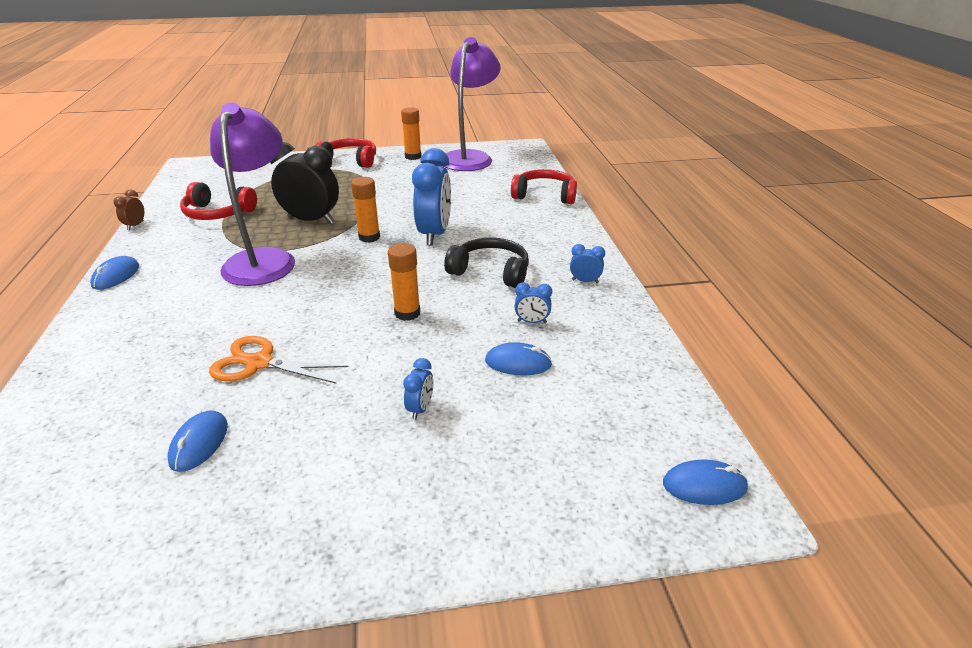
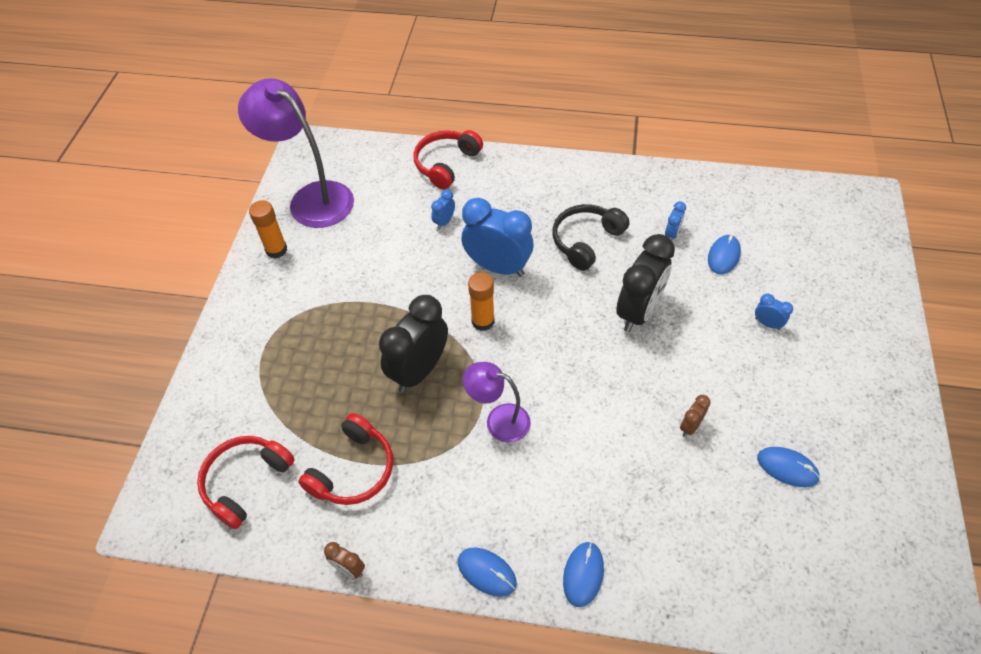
camera: 70 degrees left, 20 degrees up
(259, 363) = (690, 426): orange scissors -> brown clock
(263, 259) = (499, 420): purple lamp -> purple lamp, size x0.56
(350, 160) = (251, 315): red headphones -> red headphones (246, 482)
(407, 313) = (638, 312): orange glue stick -> black clock
(585, 281) = (621, 185): blue clock -> blue clock (444, 222)
(704, 485) = (853, 204): blue mouse -> blue mouse (583, 574)

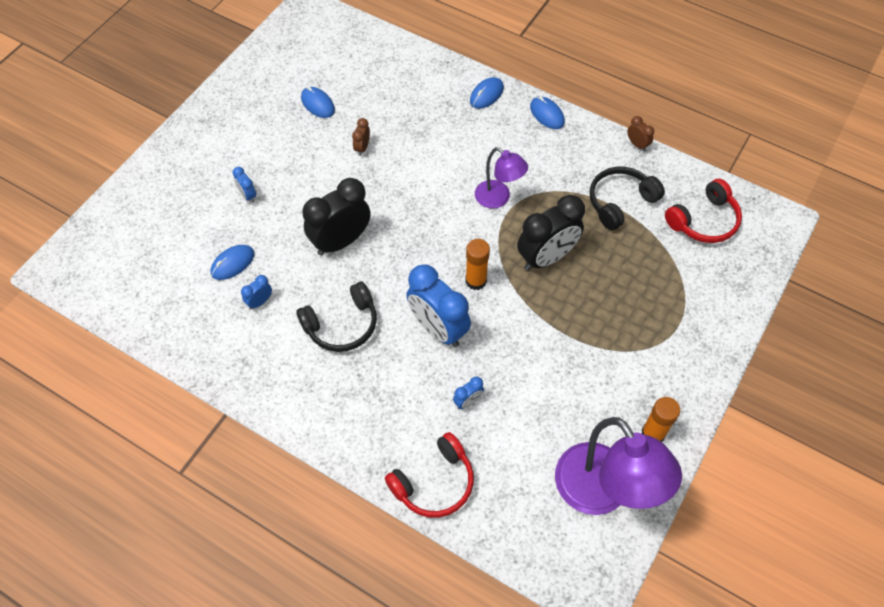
camera: 160 degrees left, 5 degrees up
(353, 470) = (620, 202): red headphones -> black headphones
(690, 426) = (362, 148): brown clock -> brown clock turned 135 degrees clockwise

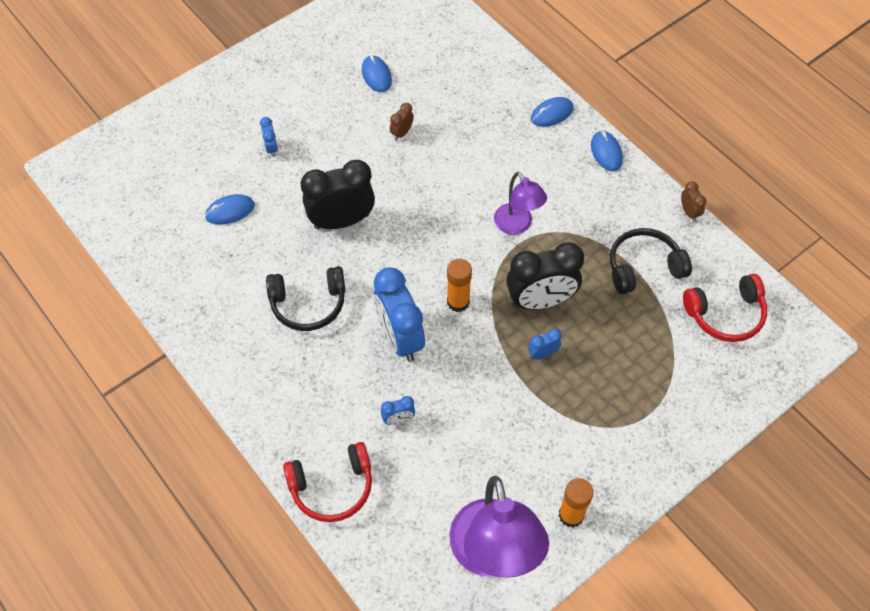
camera: 20 degrees right, 0 degrees up
(260, 302) = (240, 256): blue clock -> blue clock (542, 354)

